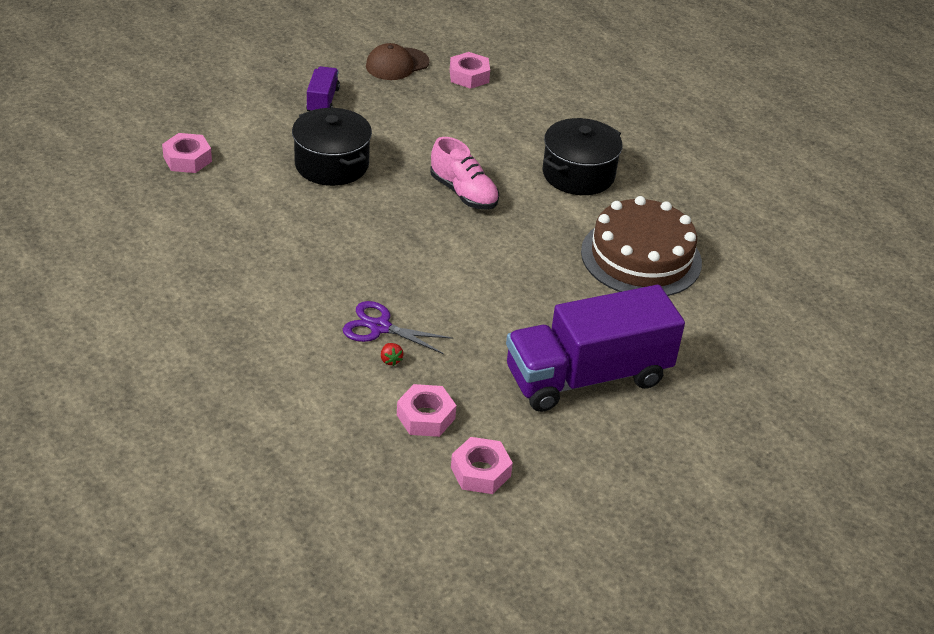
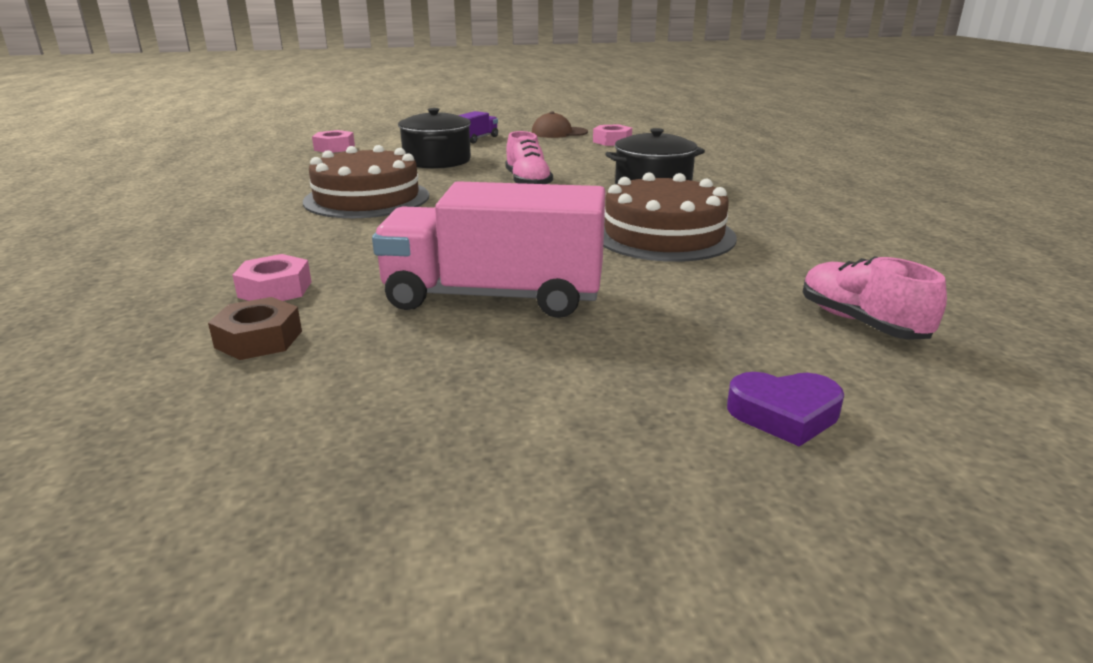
camera: 30 degrees right, 15 degrees down
(345, 261) = (367, 198): none -> brown cake
(380, 327) = (333, 232): purple scissors -> none
(390, 360) = (308, 251): red strawberry -> none
(480, 471) = (259, 339): pink nut -> brown nut
(587, 377) = (494, 297): purple truck -> pink truck
(824, 335) = (860, 323): none -> pink shoe
(824, 435) = (784, 414): none -> purple heart

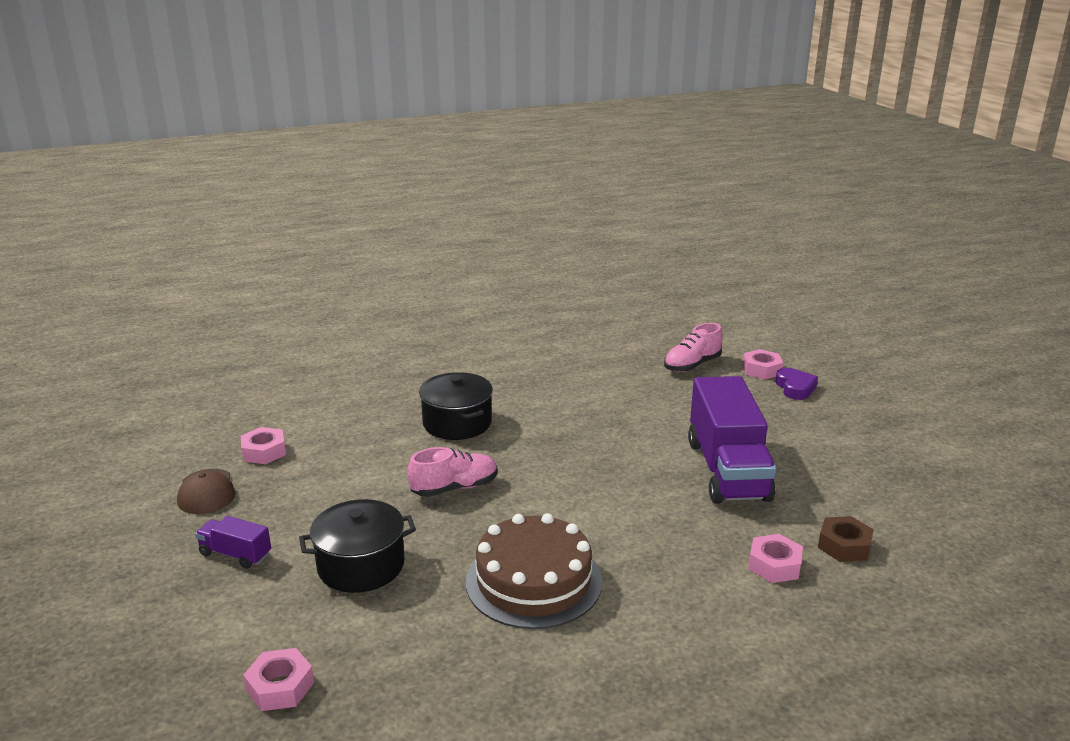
camera: 100 degrees left, 0 degrees up
(494, 297) = (727, 470): pink truck -> purple truck
(663, 235) = (582, 416): brown cake -> none
(869, 391) = (761, 370): none -> pink nut

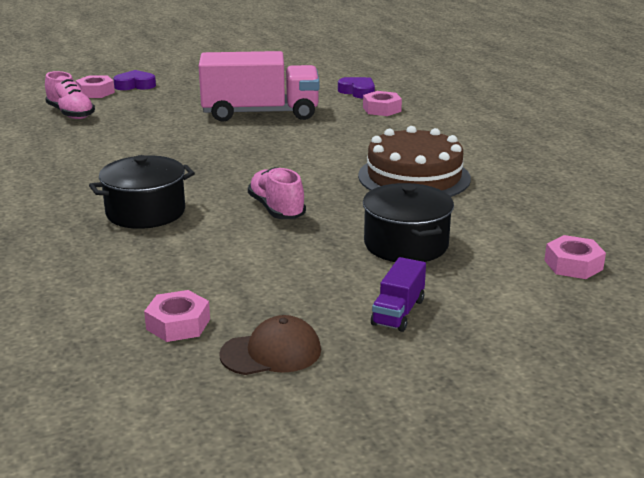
camera: 90 degrees left, 0 degrees up
(727, 470) = (260, 113): purple truck -> pink truck
(844, 546) = (358, 92): brown nut -> purple heart

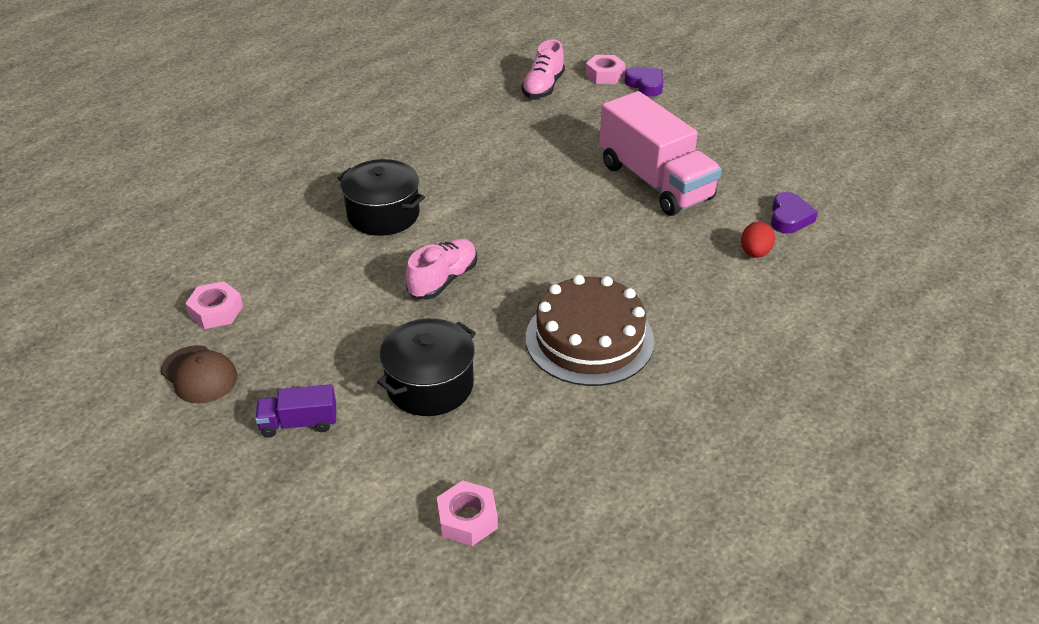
camera: 60 degrees right, 15 degrees up
(381, 109) = (755, 253): pink nut -> red egg

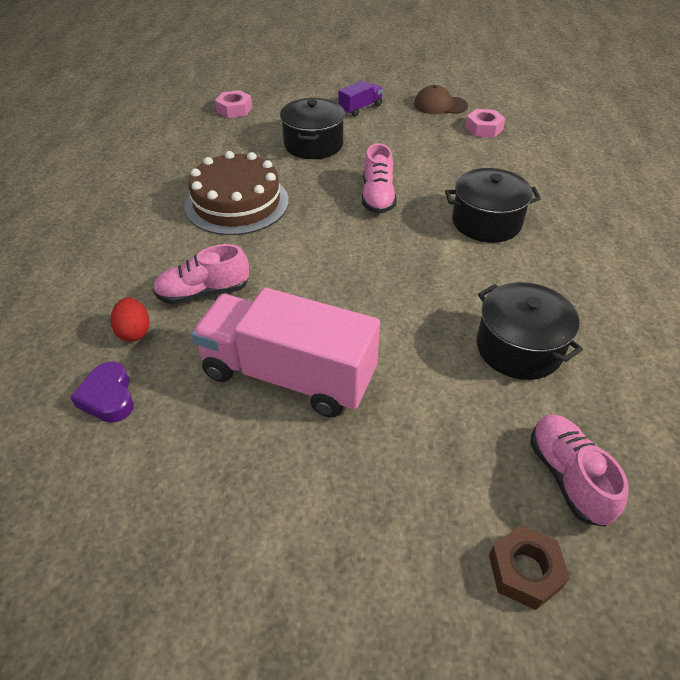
camera: 145 degrees right, 5 degrees up
(489, 136) = (519, 348): none -> black pot
(605, 75) = (525, 571): pink nut -> brown nut
(645, 85) = (444, 582): purple heart -> none
(681, 260) = (203, 293): none -> pink shoe

